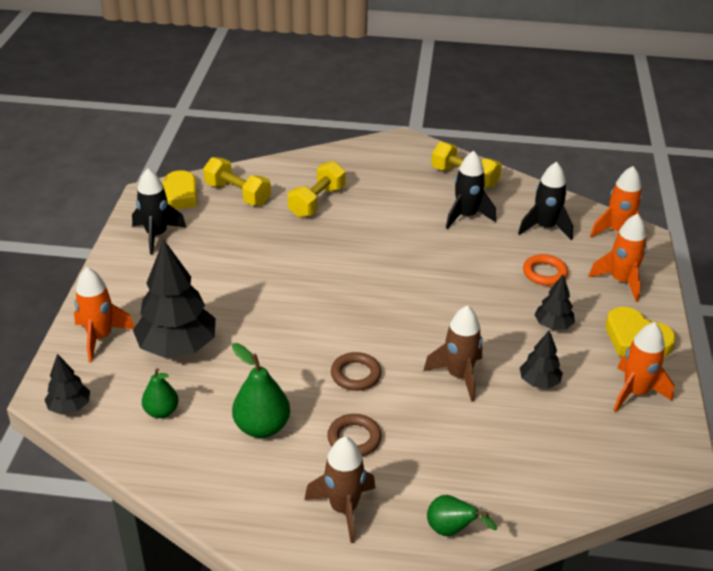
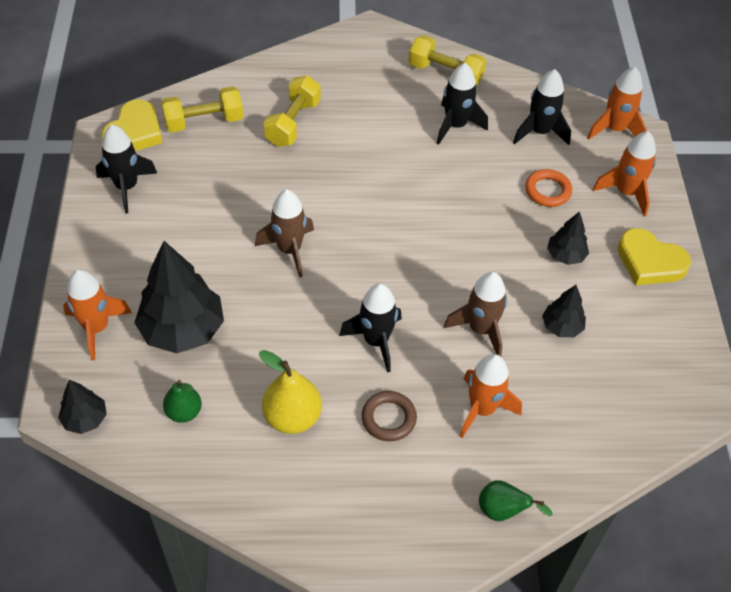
camera: 10 degrees left, 15 degrees up
(237, 194) = (204, 121): yellow dumbbell -> yellow dumbbell turned 45 degrees counterclockwise
(262, 427) = (292, 417): green pear -> yellow pear
(344, 509) = (393, 501): brown rocket -> brown rocket (289, 250)
(355, 375) = (376, 341): brown ring -> black rocket
(635, 393) = (657, 327): orange rocket -> orange rocket (482, 409)

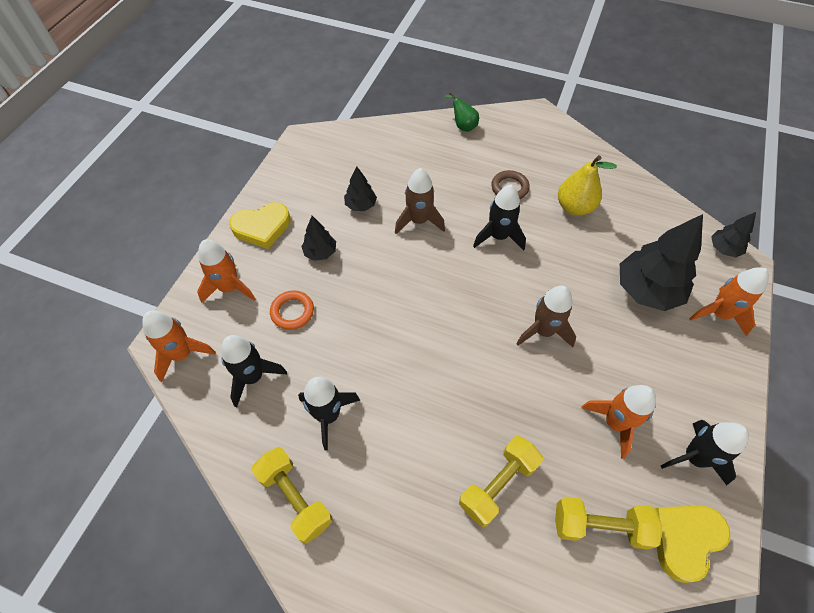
camera: 155 degrees left, 5 degrees up
(184, 412) = (650, 232): green pear -> none
(482, 409) = (446, 175): orange rocket -> orange rocket (614, 423)
(649, 262) = (262, 227): yellow heart -> yellow heart turned 105 degrees clockwise

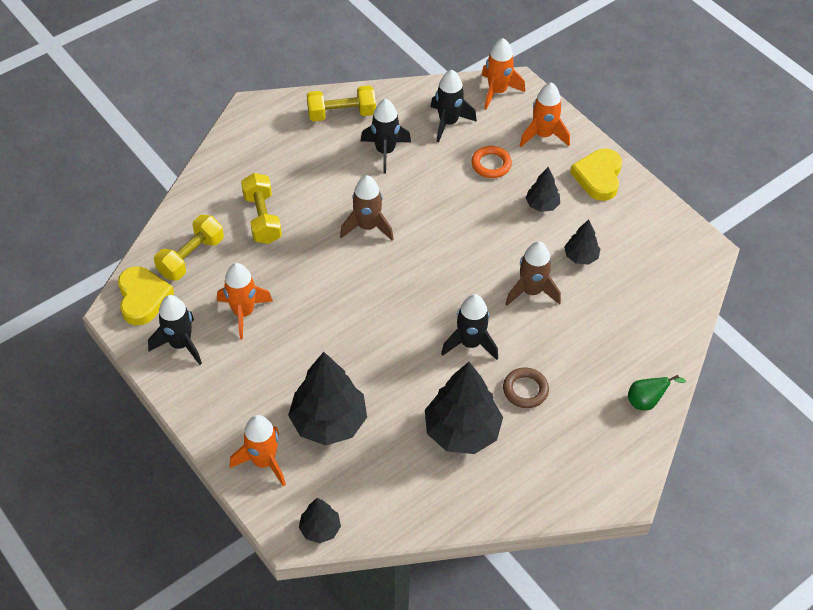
camera: 120 degrees right, 5 degrees down
(543, 331) = (351, 316): brown rocket -> brown rocket (367, 227)
(574, 207) = (462, 431): yellow pear -> black tree

